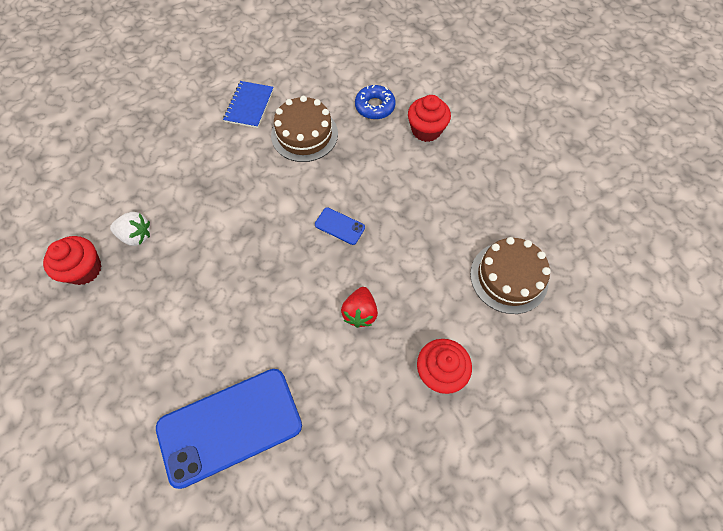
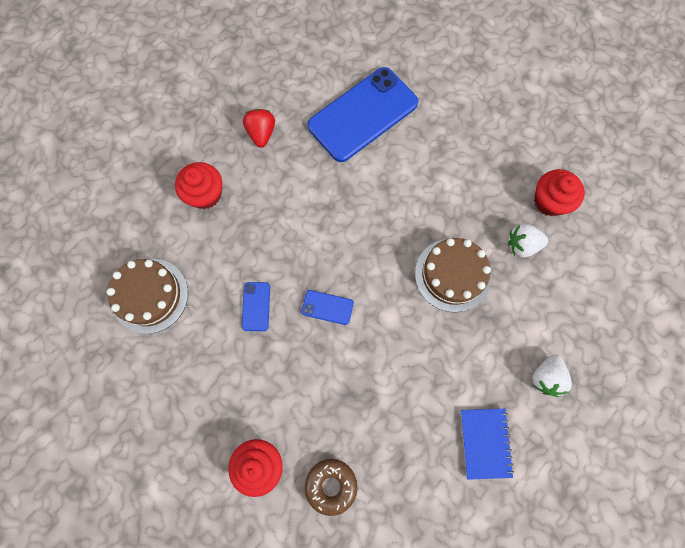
camera: 165 degrees right, 10 degrees up
(179, 134) = (546, 377): none -> white strawberry
(304, 134) = (403, 416): brown cake -> brown cake (452, 275)
(360, 312) = (284, 226): red strawberry -> red strawberry (261, 133)
(375, 106) = (331, 485): blue donut -> brown donut
(406, 242) = (256, 306): none -> blue phone

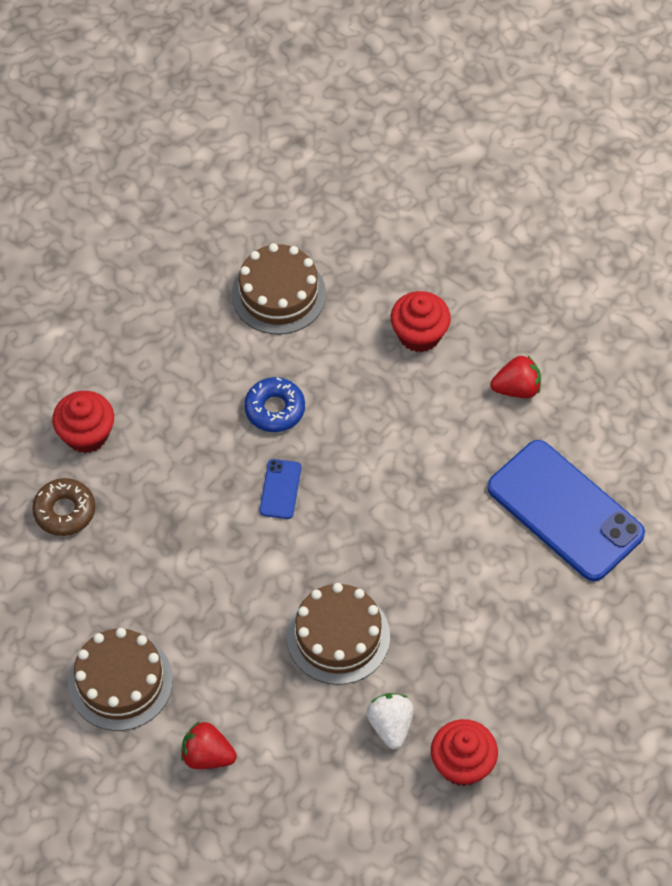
camera: 85 degrees right, 15 degrees down
(256, 306) = (274, 409): blue phone -> blue donut
(485, 443) = (120, 681): blue notebook -> brown cake
(546, 377) = (207, 755): white strawberry -> red strawberry

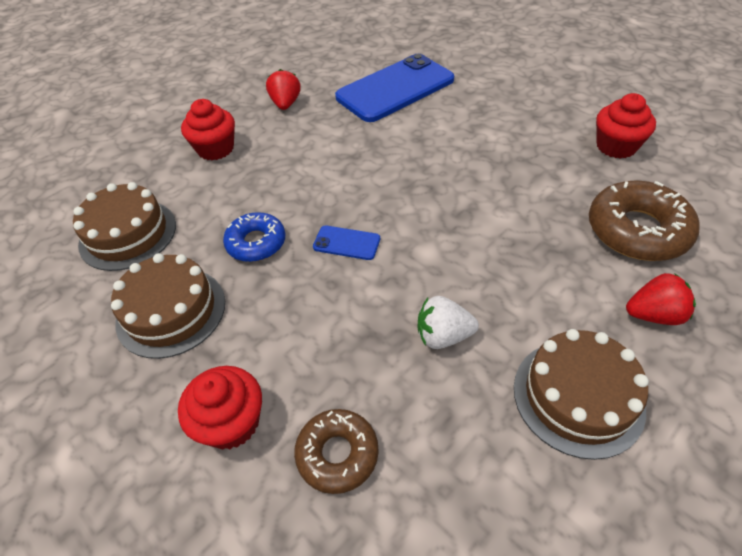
camera: 80 degrees left, 10 degrees down
(207, 755) = (653, 315): red strawberry -> red strawberry turned 120 degrees counterclockwise
(317, 761) = (637, 230): none -> brown donut
(338, 636) = (506, 211): brown cake -> brown cake (171, 311)
(390, 725) = (590, 183): white strawberry -> white strawberry (443, 336)

